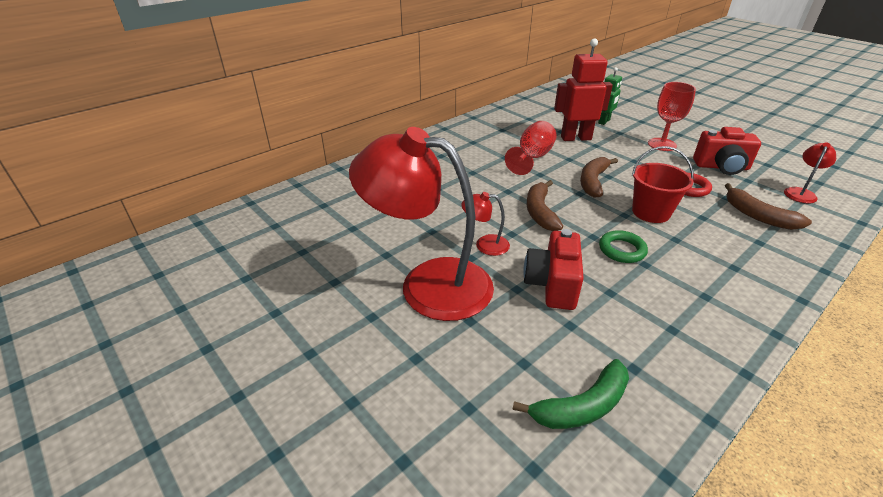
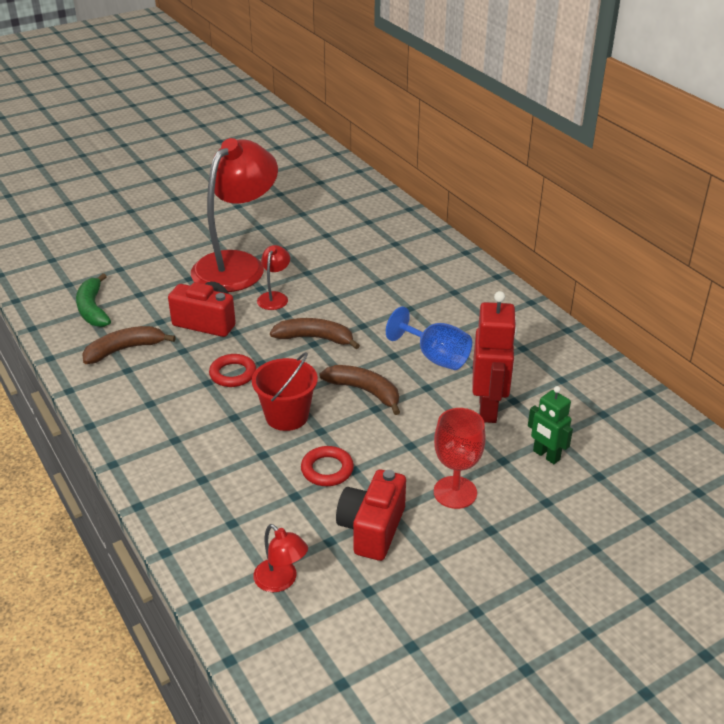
camera: 100 degrees right, 0 degrees up
(532, 158) = (435, 357): red goblet -> blue goblet
(622, 250) = (233, 374): green ring -> red ring
(757, 216) = (247, 504): brown banana -> brown banana (125, 350)

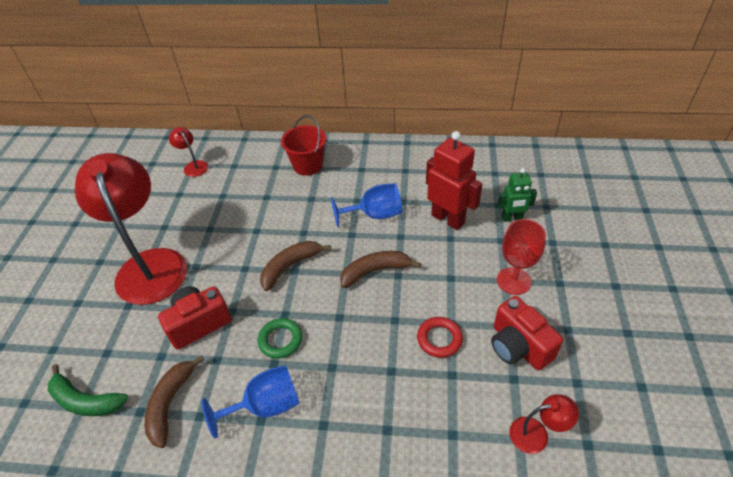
camera: 50 degrees left, 10 degrees up
(165, 399) = (266, 406): none -> blue goblet
(233, 374) = (280, 340): red ring -> green ring
(274, 297) = (216, 263): red lamp -> red lamp (193, 166)
(287, 416) = (361, 332): red bucket -> red bucket (307, 165)

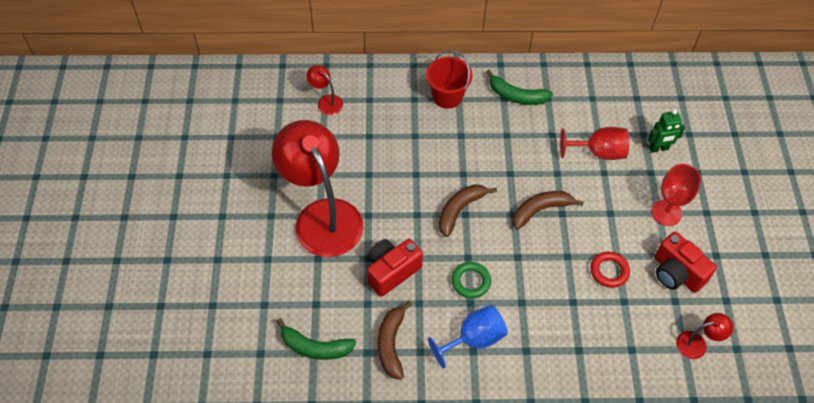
camera: 10 degrees left, 10 degrees up
(374, 167) = (516, 95): none -> green banana
(375, 215) = (528, 151): blue goblet -> none
(448, 219) = (599, 152): red robot -> red goblet

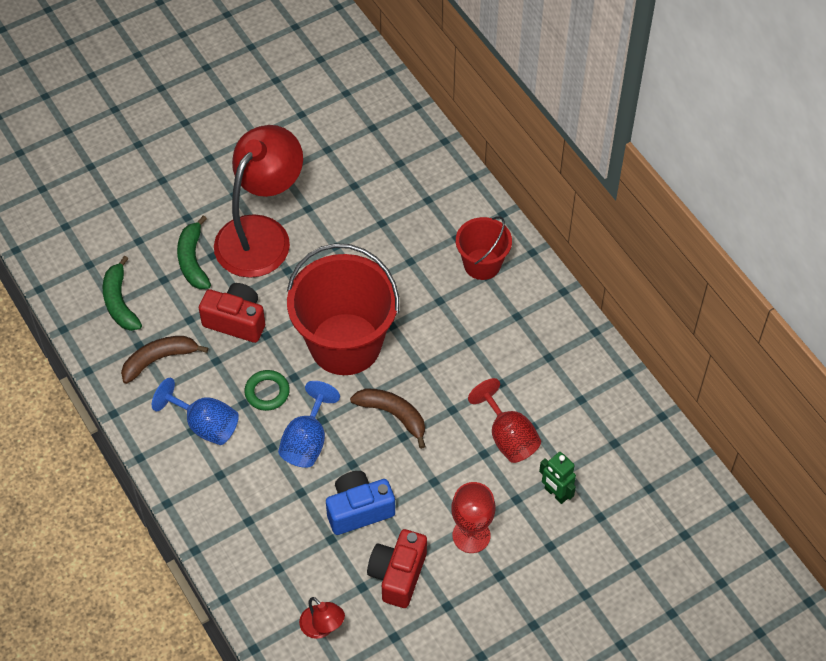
camera: 60 degrees right, 0 degrees up
(326, 101) = (398, 165): red lamp -> none
(460, 210) = (345, 344): brown banana -> red bucket
(516, 95) = (530, 326): green banana -> green banana (193, 260)
(531, 276) = (307, 441): none -> blue goblet
(609, 271) = (359, 510): red ring -> blue camera

